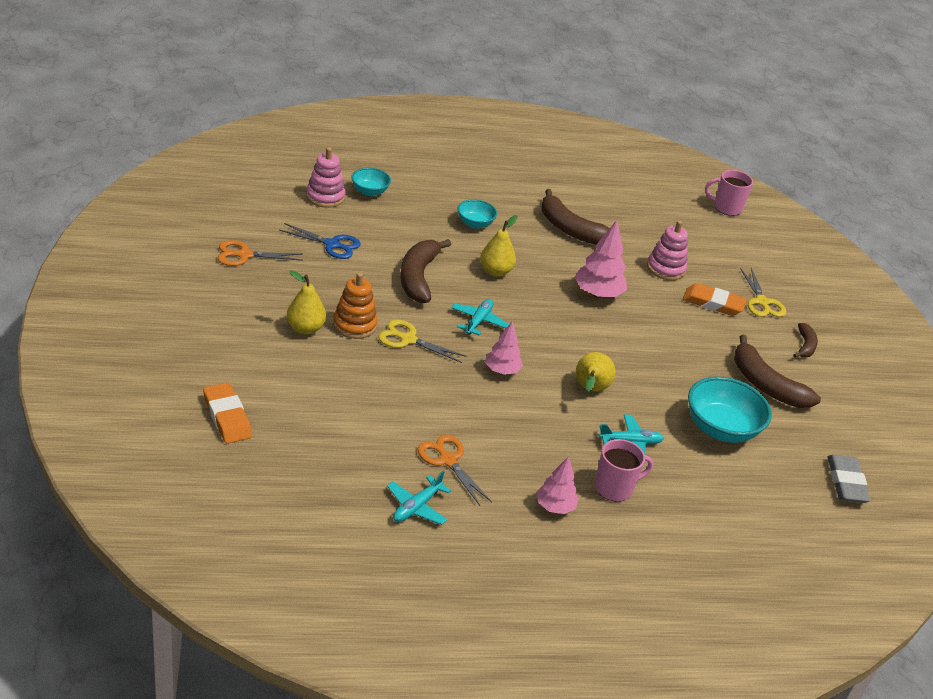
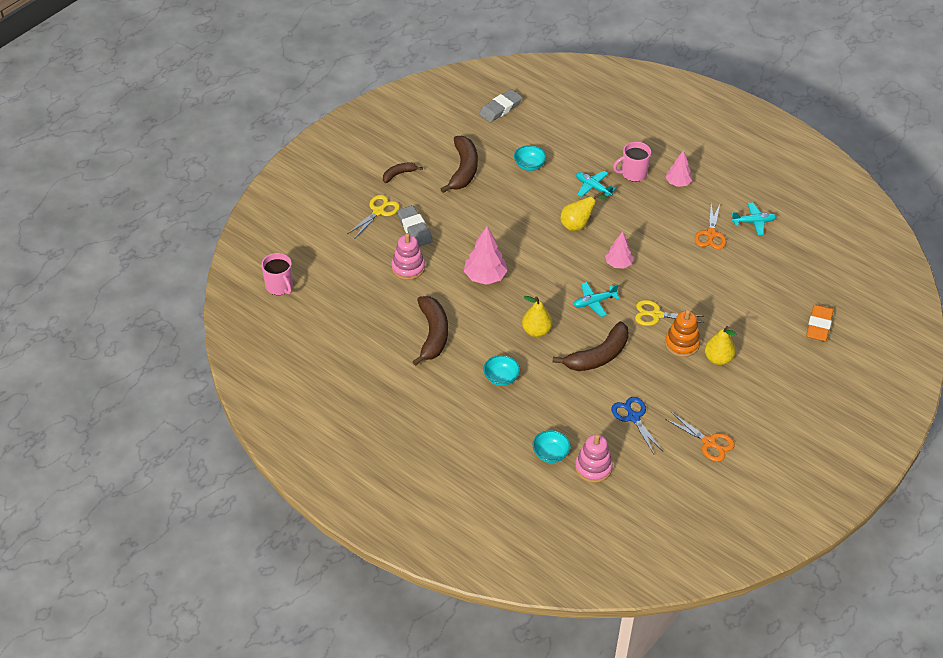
camera: 130 degrees left, 10 degrees up
(408, 339) = (656, 315): yellow scissors -> yellow scissors turned 120 degrees clockwise
(615, 487) = (633, 173): pink mug -> pink mug turned 45 degrees counterclockwise
(713, 303) = (414, 229): orange eraser -> grey eraser
(721, 429) = (529, 165): turquoise bowl -> turquoise bowl, size x0.57

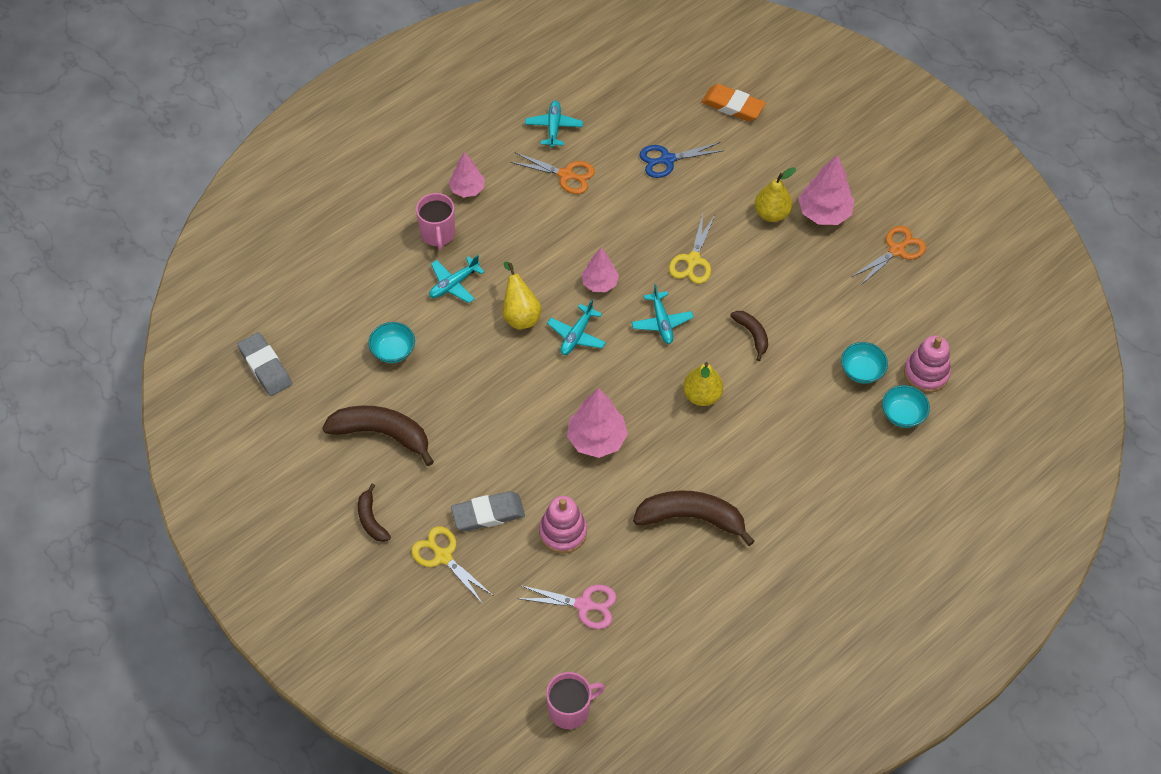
camera: 80 degrees left, 10 degrees up
(355, 285) = (584, 605): none -> pink scissors
(501, 378) = (776, 448): turquoise bowl -> turquoise bowl (861, 371)
(569, 256) = (576, 335): none -> turquoise plane
(598, 356) = (752, 335): brown banana -> brown banana, size x0.54
(633, 417) = (853, 317): blue scissors -> blue scissors (667, 160)
(682, 344) = (743, 244): orange stacking toy -> none
(730, 392) = (824, 213): none -> pink tree

